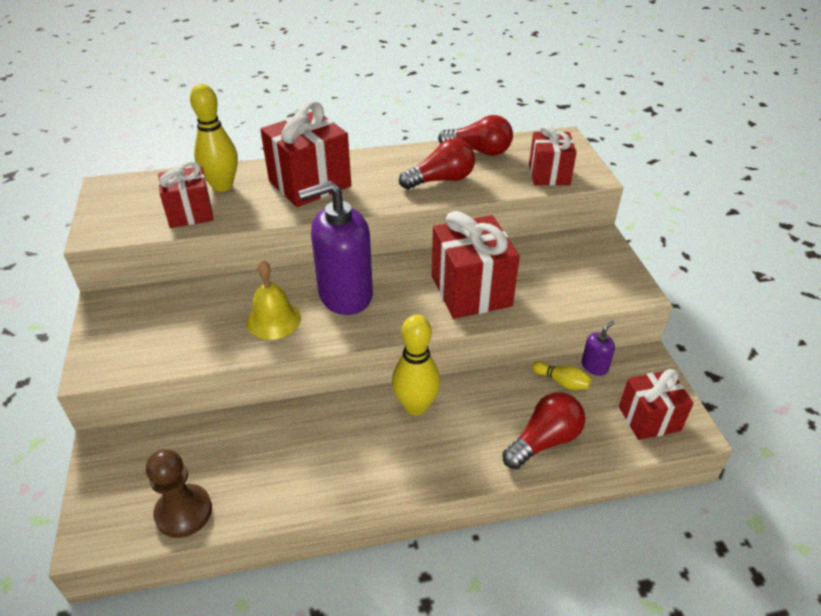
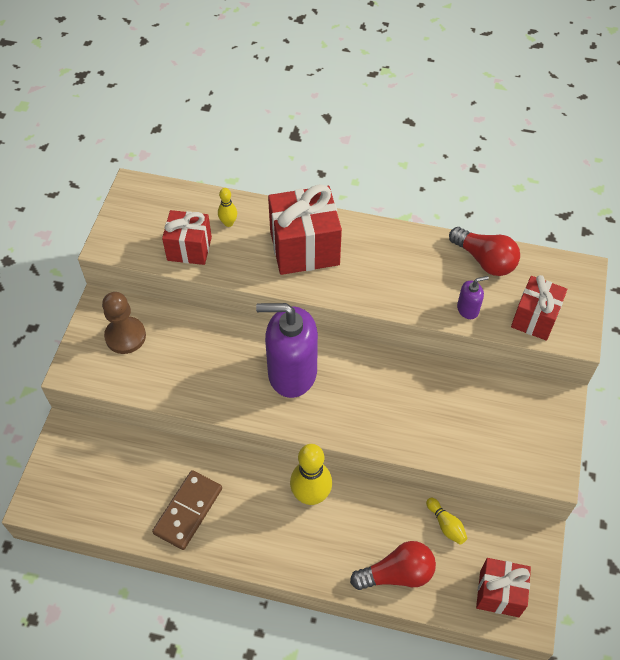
camera: 25 degrees right, 15 degrees up
(184, 512) = (102, 512): brown pawn -> brown pawn (125, 336)
(222, 186) = (228, 223): yellow bowling pin -> yellow bowling pin, size x0.51
(273, 320) = (223, 376): yellow bell -> none
(288, 470) = (188, 511): none -> brown domino
(441, 180) = (426, 287): red light bulb -> none
(471, 291) = (401, 412): red gift -> none
(594, 366) = (485, 522): purple soap dispenser -> purple soap dispenser (468, 309)

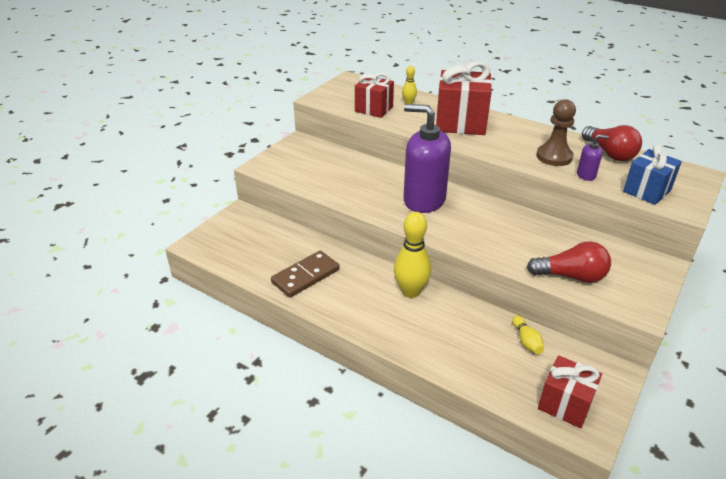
camera: 20 degrees right, 20 degrees down
(125, 336) = (307, 158): brown pawn -> brown pawn (554, 156)
(397, 574) = (468, 362): red light bulb -> red light bulb (571, 276)
(534, 318) = (646, 191): red gift -> blue gift

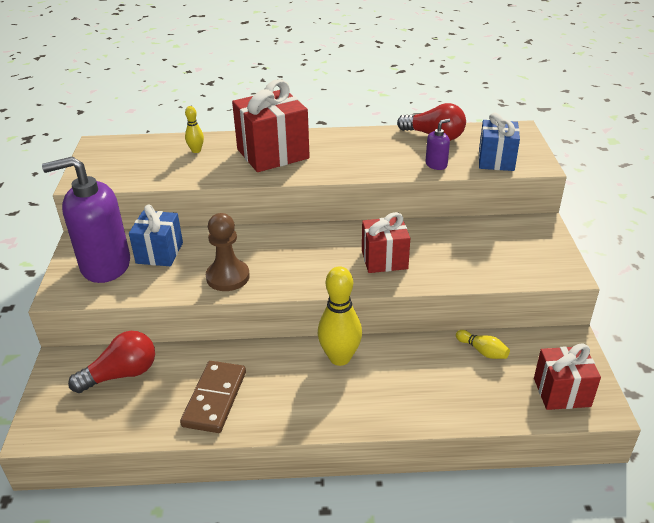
camera: 35 degrees left, 0 degrees up
(338, 166) = (159, 253): none -> blue gift
(374, 109) = (164, 171): red gift -> red gift (384, 260)
(424, 200) = (289, 253): purple soap dispenser -> purple soap dispenser (105, 265)
(554, 156) = (392, 157): brown pawn -> brown pawn (228, 277)
(571, 276) = (488, 269): red light bulb -> red light bulb (121, 374)

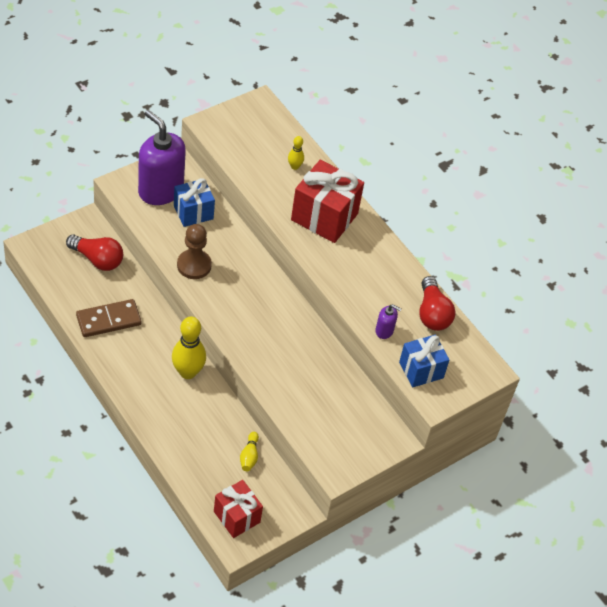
camera: 50 degrees right, 15 degrees up
(384, 260) = (275, 350): red gift -> none

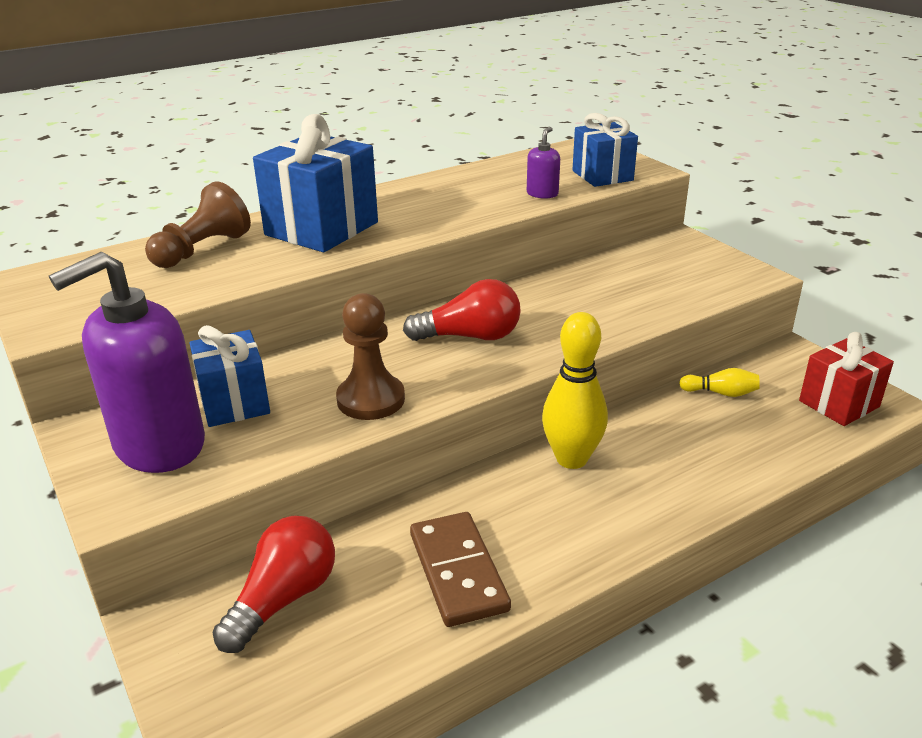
camera: 80 degrees left, 20 degrees down
(294, 166) = (202, 250): yellow bowling pin -> brown pawn
(324, 217) = (321, 229): red gift -> blue gift
(432, 313) = (505, 168): red light bulb -> red light bulb (470, 337)

